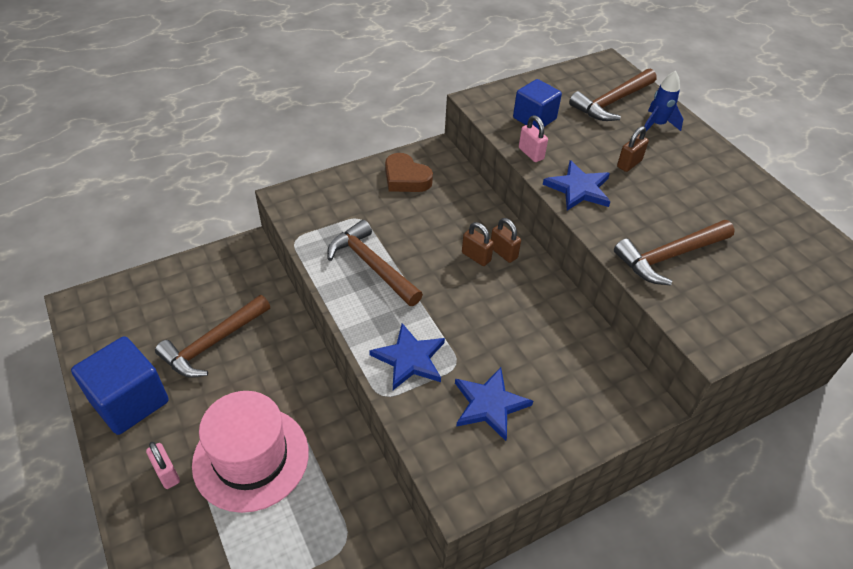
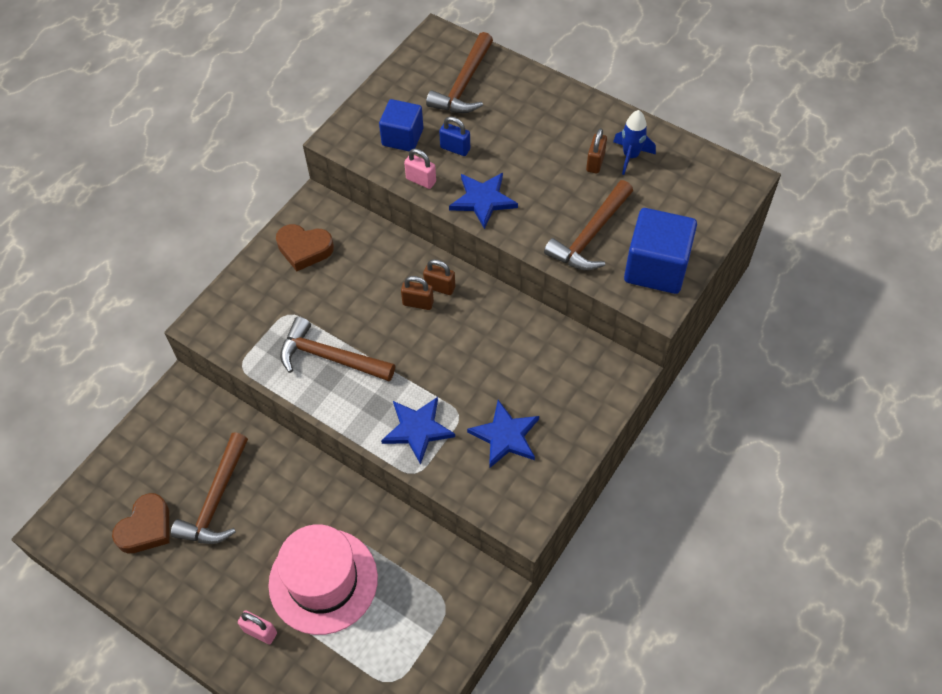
camera: 25 degrees left, 10 degrees up
(129, 401) = (179, 591): blue cube -> blue cube (656, 267)
(144, 337) = (146, 528): none -> brown heart
(576, 142) = (455, 148): none -> blue padlock
(629, 164) = (513, 151): brown padlock -> brown padlock (595, 162)
(657, 125) = (517, 94): blue rocket -> blue rocket (630, 156)

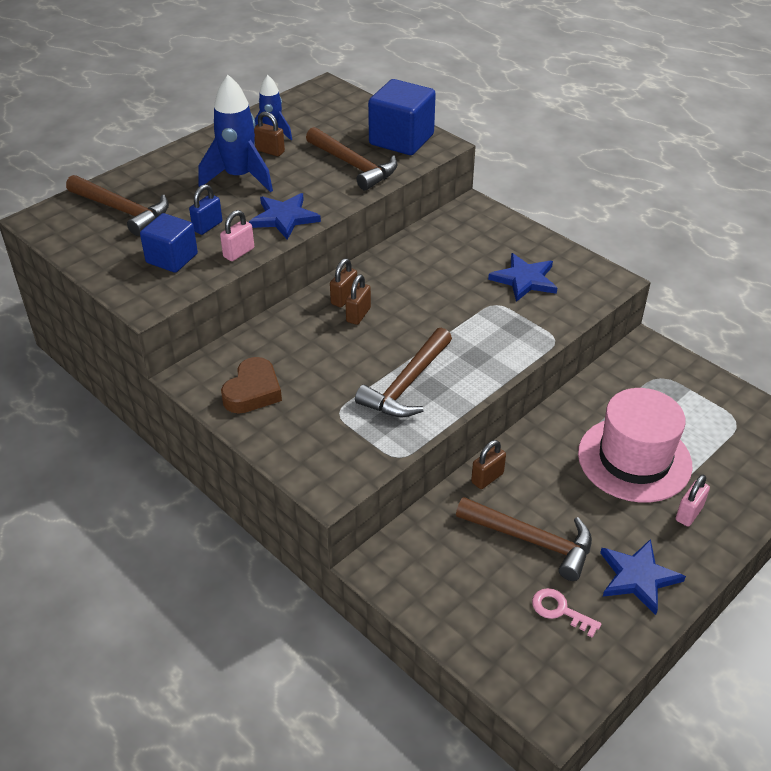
camera: 80 degrees left, 15 degrees down
(146, 528) = (560, 610): brown heart -> pink key
(283, 457) = (487, 478): none -> brown padlock
(417, 429) = (507, 332): blue star -> blue star (638, 577)
(540, 151) = (239, 177): none -> blue rocket

